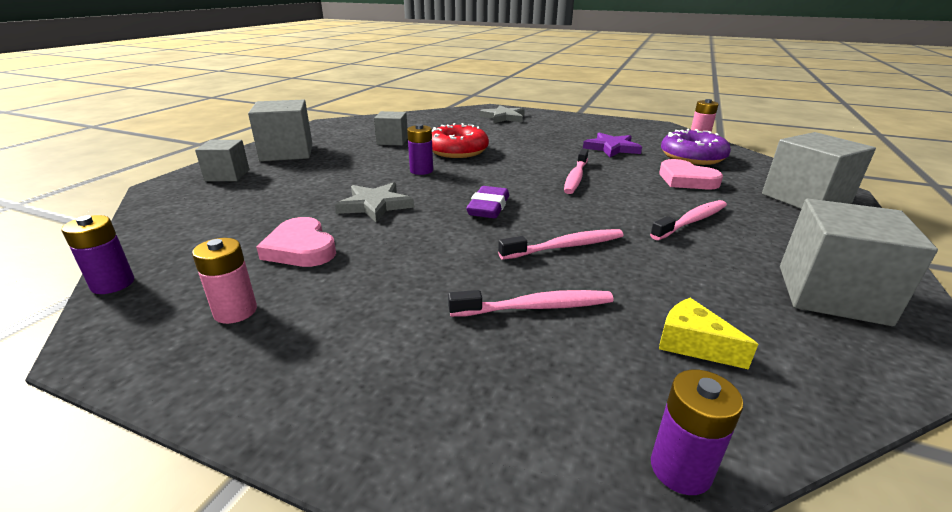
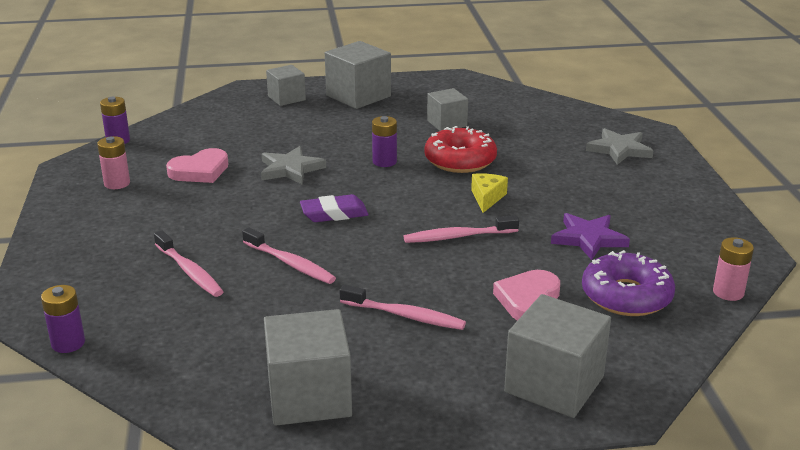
camera: 60 degrees right, 0 degrees up
(301, 248) = (200, 171): pink heart -> pink heart turned 150 degrees counterclockwise
(693, 344) = (186, 336): yellow cheese -> yellow cheese (487, 198)

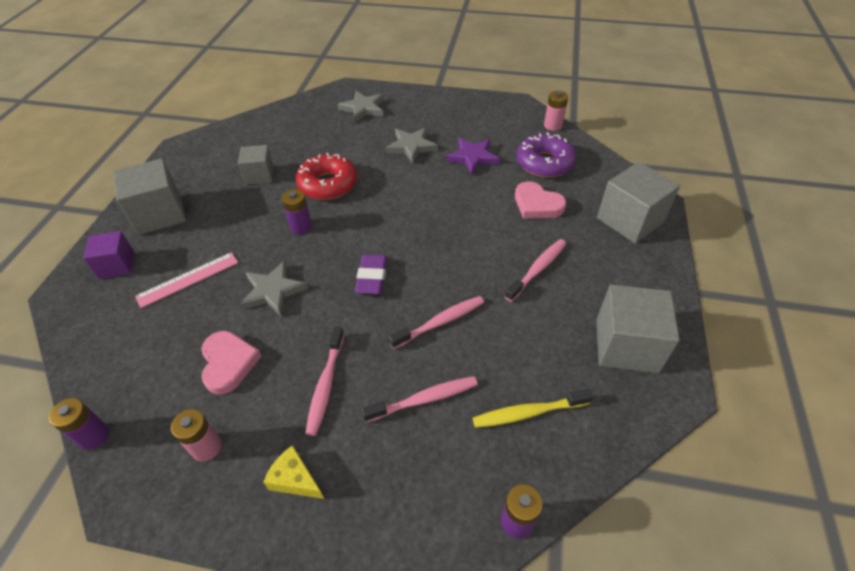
camera: 70 degrees left, 20 degrees up
(190, 335) = (528, 413): none -> yellow toothbrush
(285, 130) = (188, 279): none -> pink ruler
(286, 98) = (117, 265): grey cube -> purple cube
(458, 236) = (442, 215): pink toothbrush -> pink toothbrush (325, 385)
(487, 198) = (394, 186): yellow cheese -> yellow cheese (295, 479)
(572, 194) = (411, 146): none -> grey star

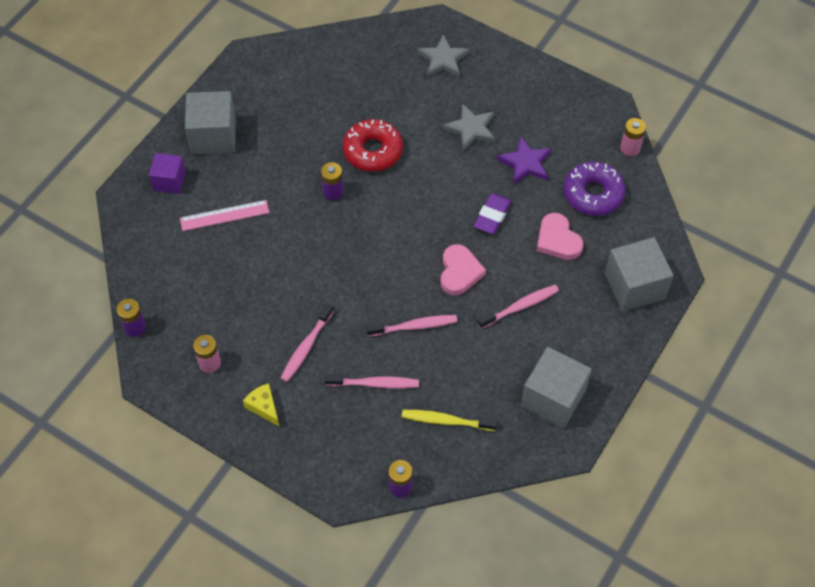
camera: 20 degrees right, 10 degrees up
(228, 363) = (239, 304): pink heart -> pink heart (459, 272)
(259, 175) = (313, 118): grey cube -> none
(273, 291) = (290, 250): grey star -> none
(372, 277) = (375, 266): purple eraser -> purple eraser (492, 216)

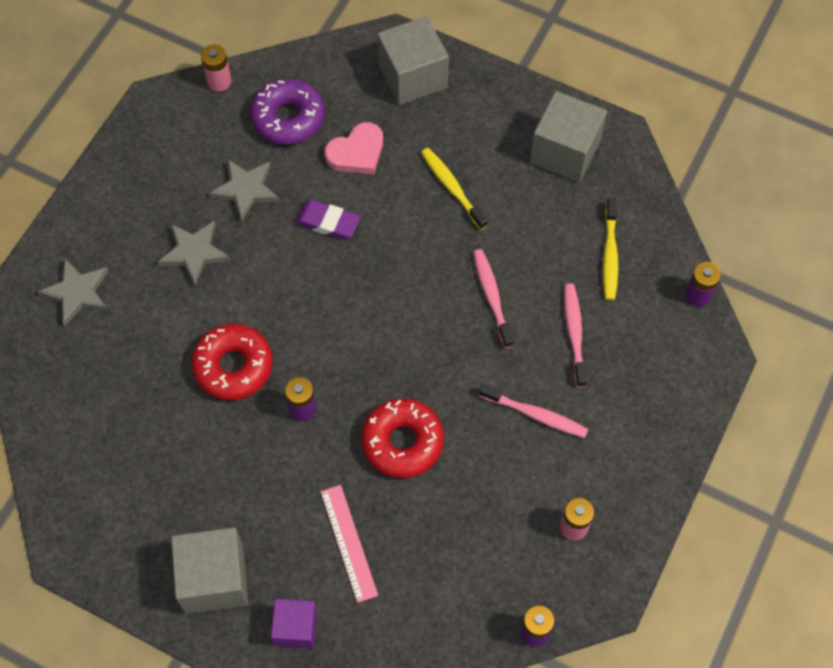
camera: 95 degrees left, 5 degrees up
(264, 407) = (624, 453): yellow cheese -> none
(297, 254) = (402, 442): none -> red donut
(459, 272) = (411, 253): pink heart -> none
(520, 306) = (452, 187): pink toothbrush -> yellow toothbrush
(525, 163) = (246, 190): purple star -> grey star

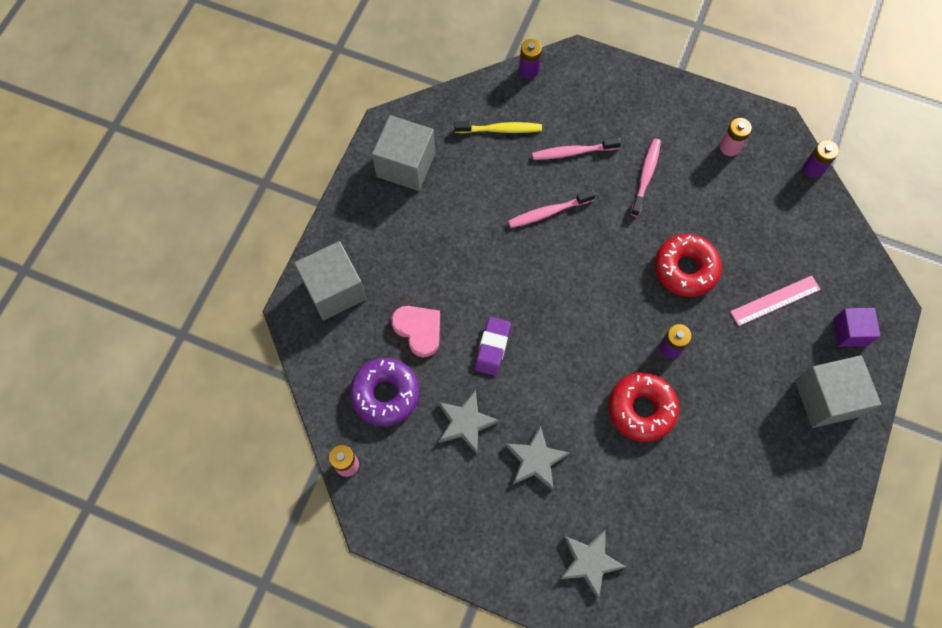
camera: 95 degrees left, 5 degrees up
(452, 187) = (448, 249): yellow toothbrush -> none

